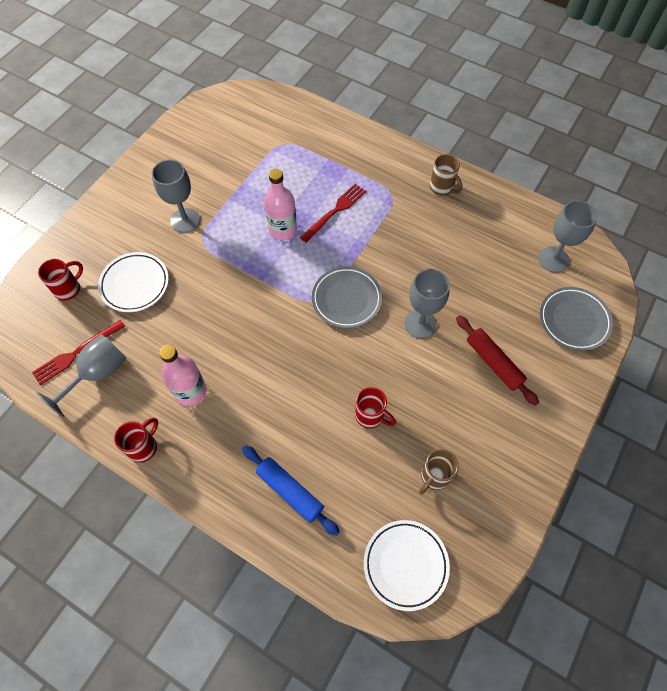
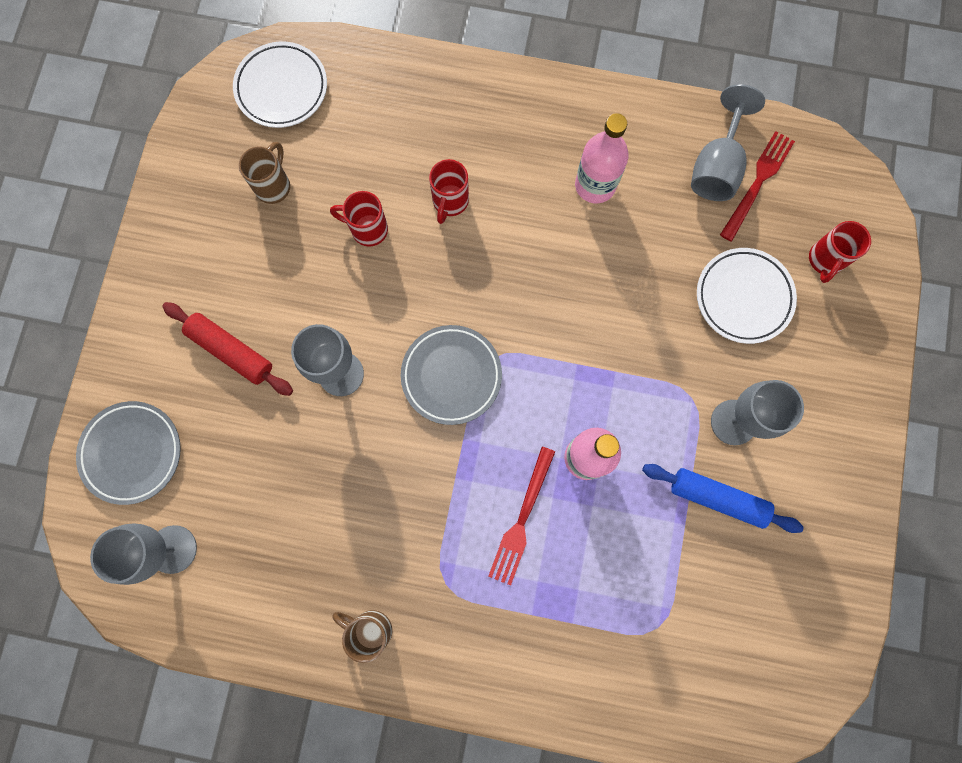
camera: 160 degrees right, 15 degrees up
(143, 447) = (613, 107): red mug -> red mug (450, 202)
(290, 491) = (430, 117): blue rolling pin -> blue rolling pin (717, 498)

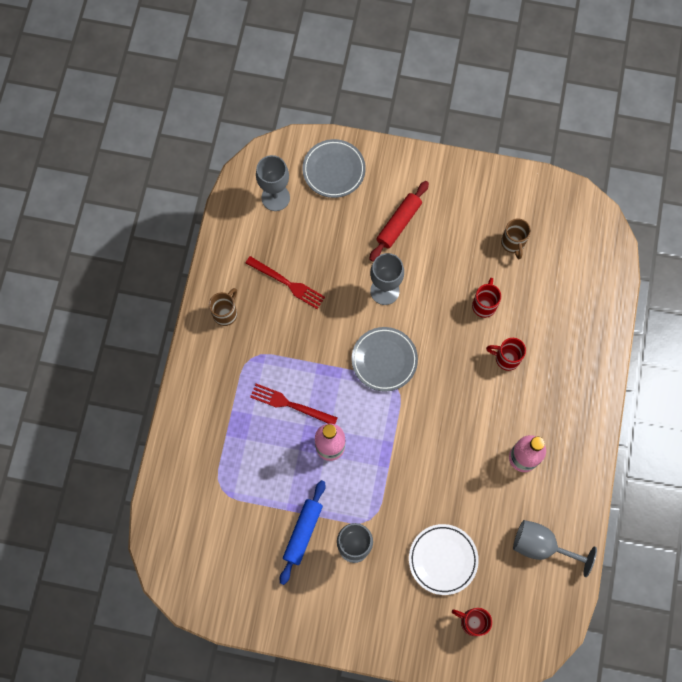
camera: 90 degrees right, 5 degrees down
(274, 186) = (513, 243): brown mug -> brown mug turned 60 degrees clockwise
(282, 88) = (585, 245): white plate -> none
(758, 182) = (530, 576): red fork -> red fork (287, 283)

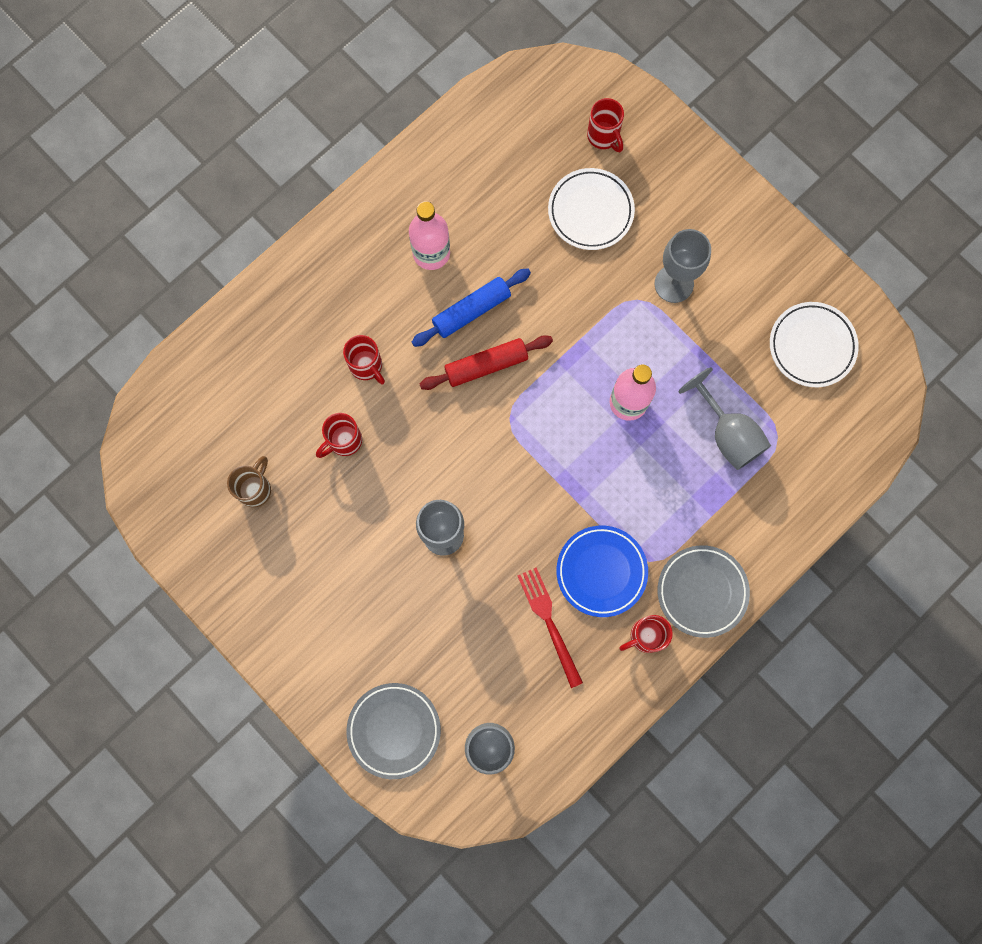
camera: 145 degrees left, 5 degrees up
(226, 313) = (645, 636): brown mug -> red mug
(236, 566) = (811, 346): none -> white plate
(276, 332) = (601, 571): none -> blue plate
(290, 404) = (641, 477): red fork -> none
(303, 533) = (718, 333): blue rolling pin -> blue rolling pin (471, 311)
(384, 360) = (502, 455): grey plate -> grey plate (702, 591)
(399, 223) = (367, 605): red rolling pin -> red rolling pin (486, 365)
(541, 546) = (480, 158): grey goblet -> grey goblet (727, 433)

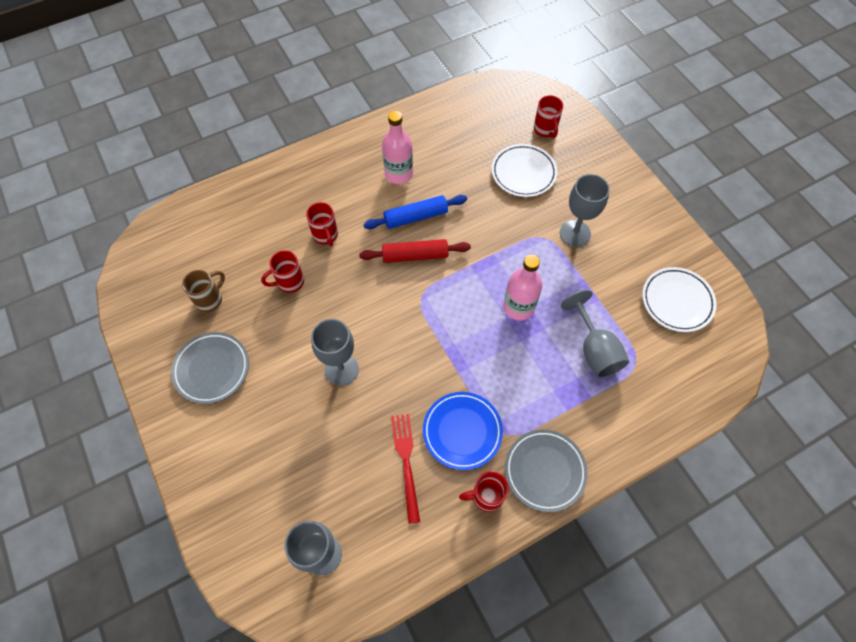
camera: 15 degrees right, 15 degrees down
(394, 730) = (245, 518): grey plate -> grey plate (212, 369)

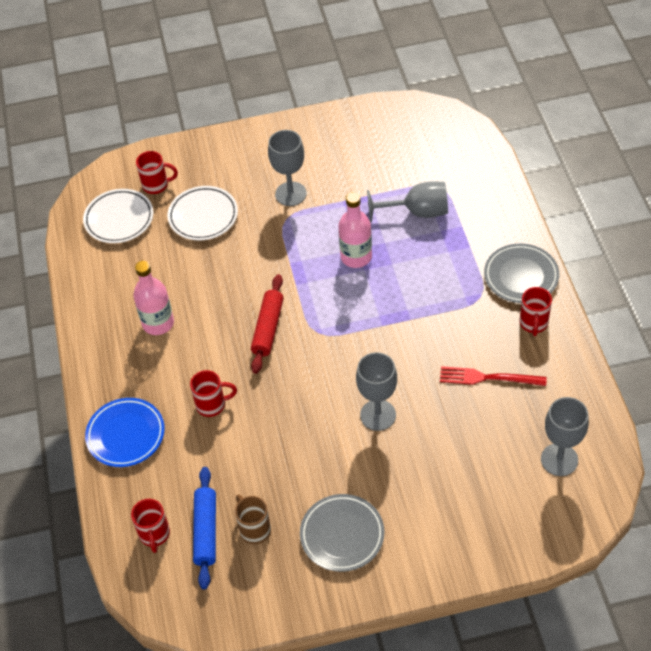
camera: 70 degrees left, 10 degrees down
(289, 282) = (259, 448): red mug -> red mug (154, 535)
(416, 217) = (220, 318): blue rolling pin -> blue rolling pin (206, 531)
(462, 431) = (469, 328): blue plate -> blue plate (126, 435)
(677, 301) = (388, 142): white plate -> white plate (119, 219)

